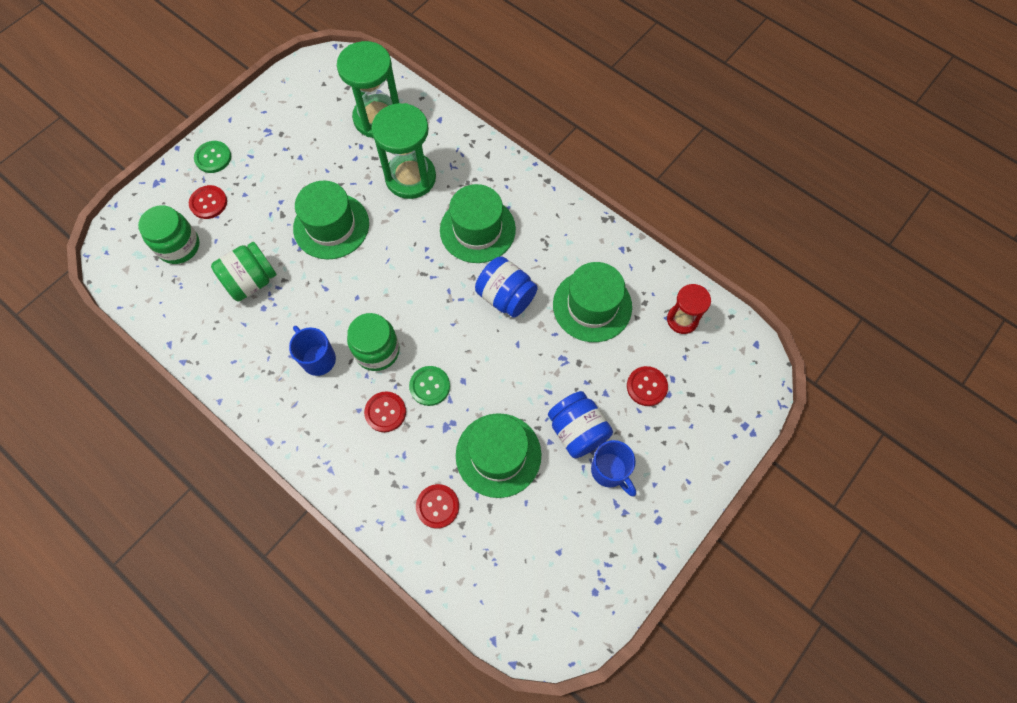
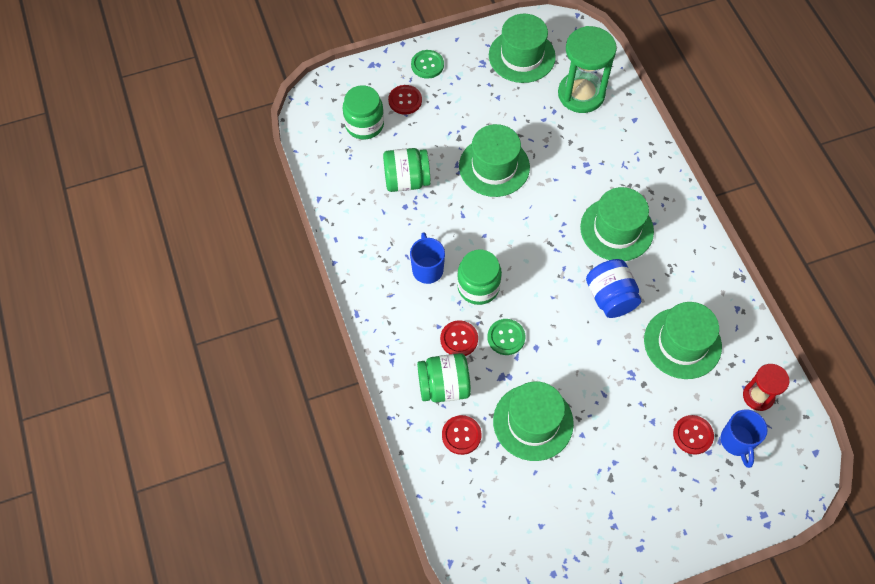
camera: 30 degrees right, 5 degrees down
(302, 107) = (522, 56): none -> green hat
(395, 467) = (444, 386): none -> green jar
(410, 177) = (582, 158): green hourglass -> none
(577, 431) = (610, 439): blue jar -> none
(610, 471) = (620, 486): blue mug -> blue mug (737, 442)

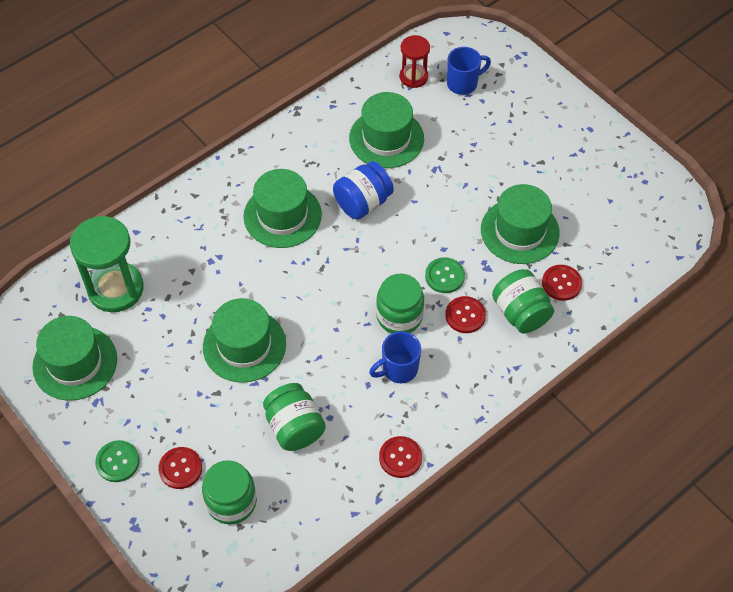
camera: 110 degrees left, 5 degrees down
(692, 435) = (472, 114): red button -> red button (400, 457)

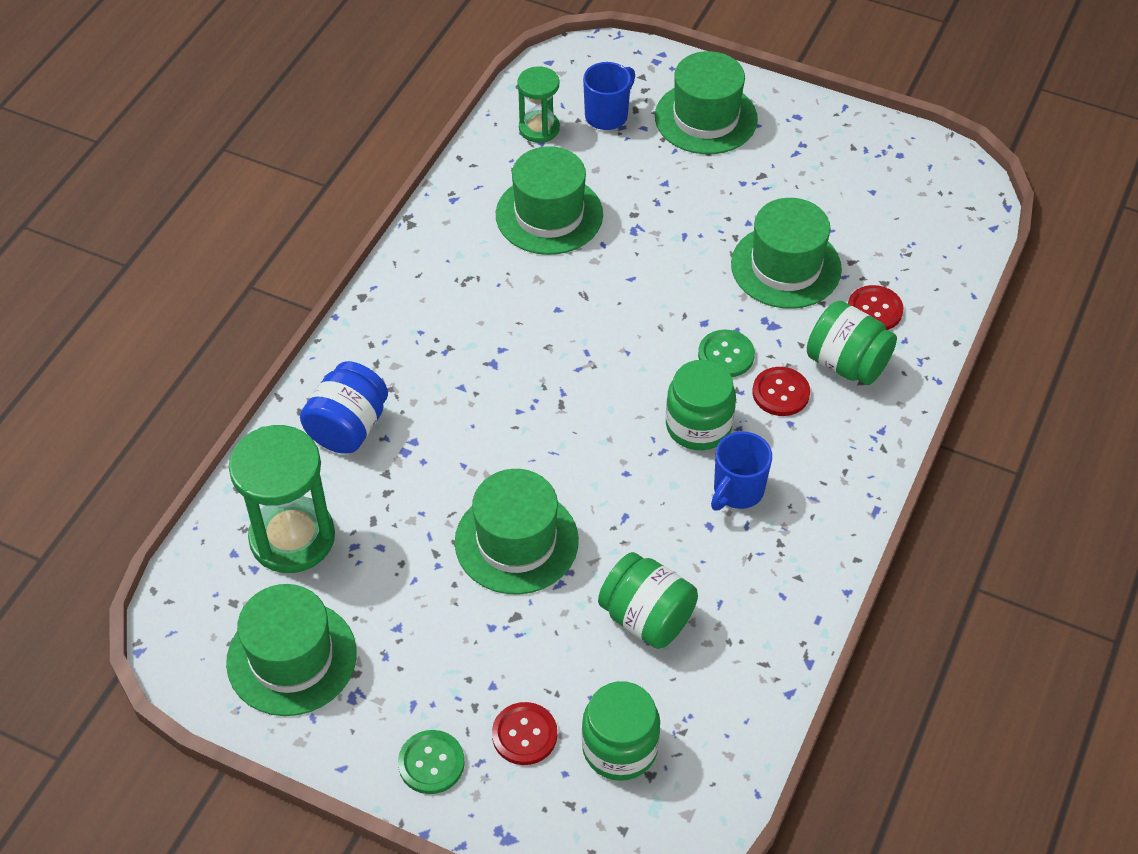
camera: 25 degrees left, 5 degrees down
(282, 215) = (469, 358): green hat -> green hat (706, 118)
(363, 203) = (566, 304): blue jar -> blue jar (348, 427)
(400, 457) = (805, 599): red button -> none
(413, 77) = (539, 128): red hourglass -> green hourglass

